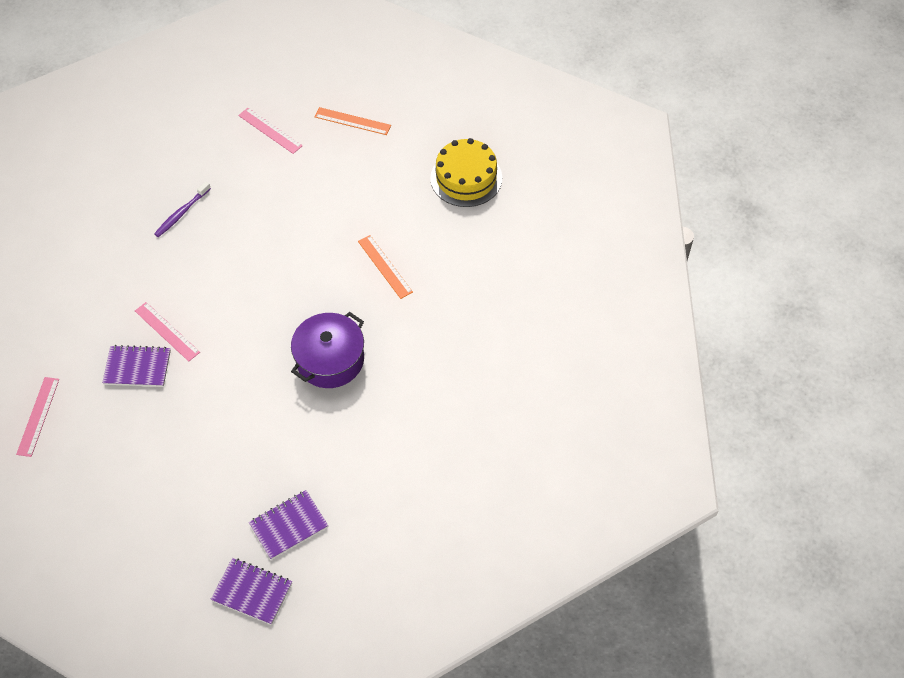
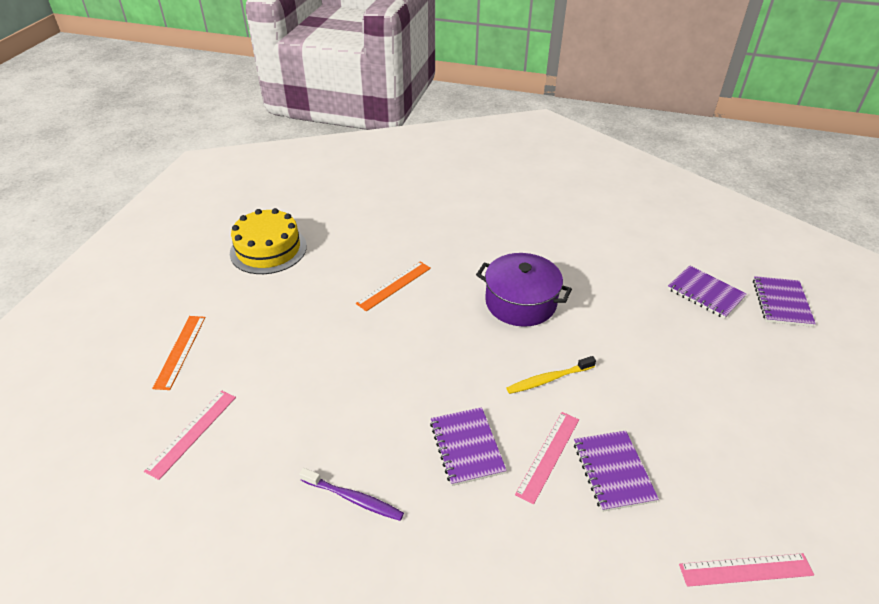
camera: 105 degrees left, 15 degrees down
(194, 283) = (466, 447): none -> purple notebook
(235, 354) = (548, 379): none -> yellow toothbrush

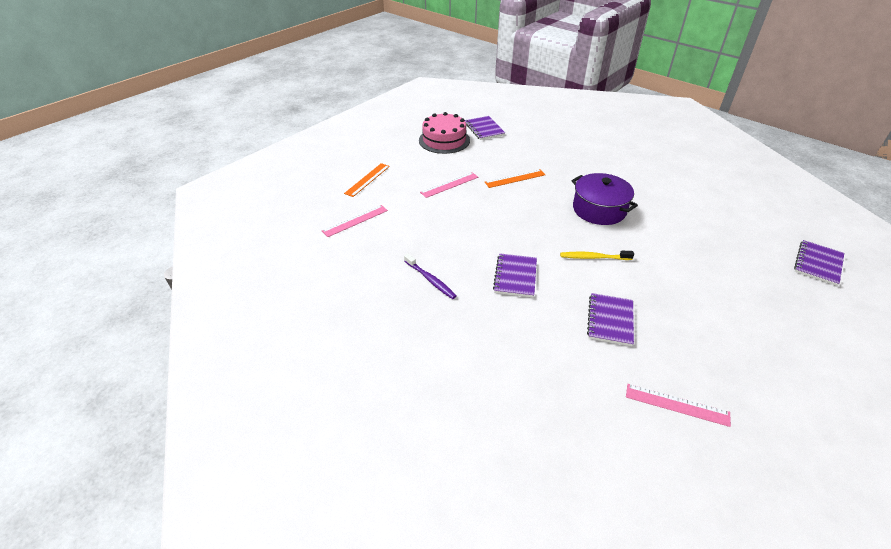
camera: 25 degrees right, 0 degrees up
(268, 249) = (444, 140): yellow cake -> pink cake
(548, 455) = (568, 297): pink ruler -> pink ruler (449, 185)
(705, 293) = (752, 241): purple notebook -> purple notebook (484, 129)

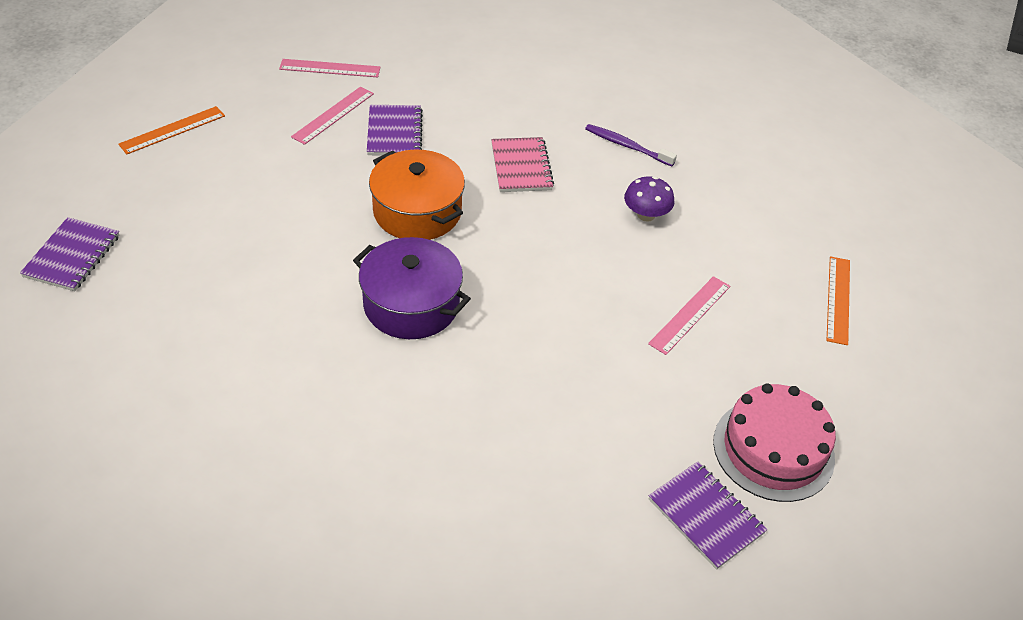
camera: 160 degrees right, 5 degrees up
(355, 220) = (788, 214): pink ruler -> pink ruler (333, 115)
(444, 233) = (646, 215): none -> purple mushroom
(515, 178) = (578, 354): orange ruler -> orange ruler (172, 130)
(515, 276) = (521, 167): purple notebook -> pink notebook
(593, 257) = (417, 211): yellow toothbrush -> orange pot

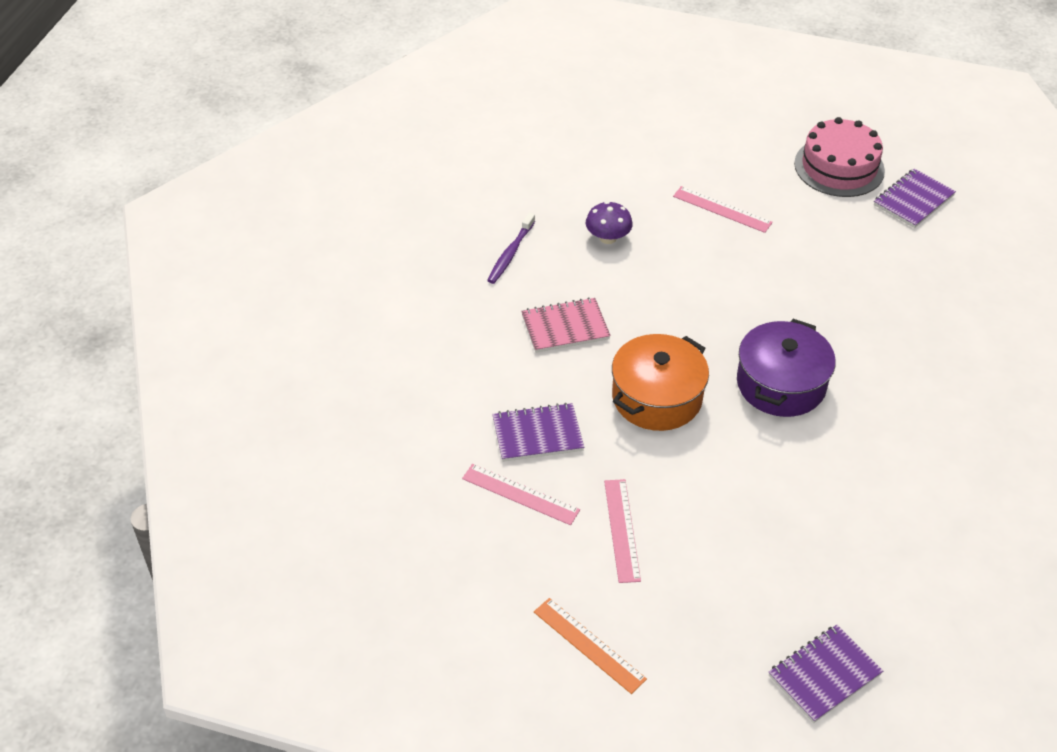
camera: 95 degrees left, 0 degrees up
(72, 256) = (824, 675): purple notebook -> purple notebook turned 45 degrees counterclockwise
(330, 68) = (430, 515): pink ruler -> pink ruler (622, 530)
(838, 299) = (672, 128): orange ruler -> none

